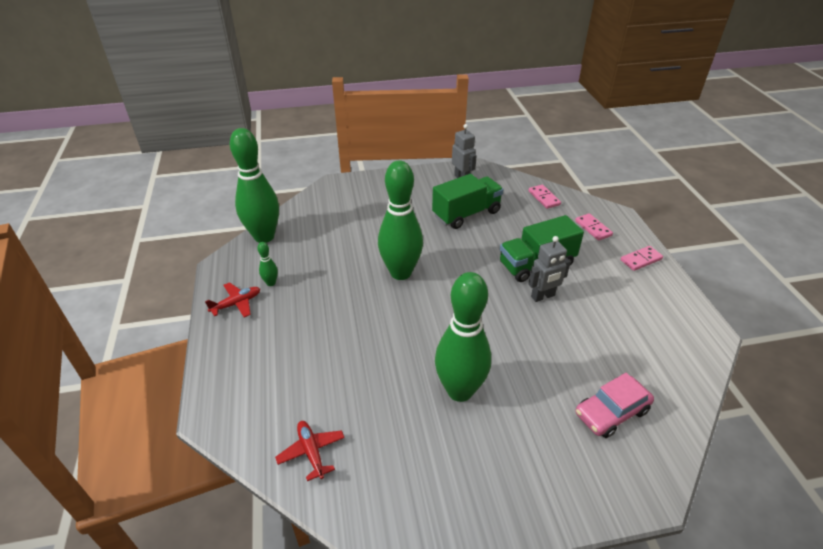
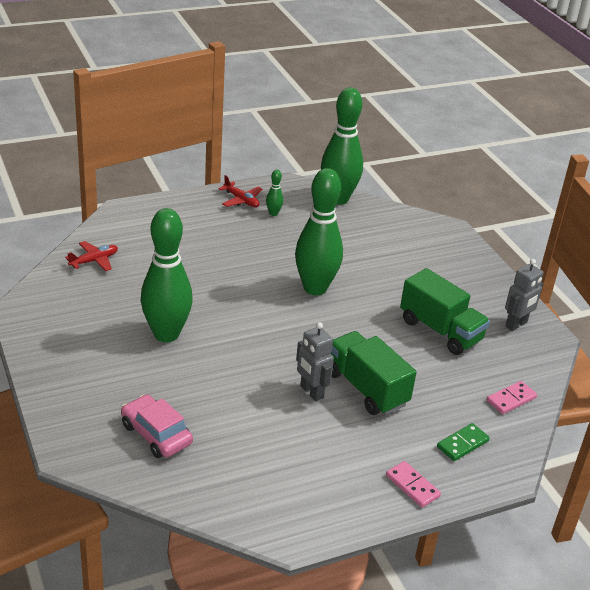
camera: 75 degrees right, 5 degrees down
(593, 228) = (462, 444): pink domino -> green domino

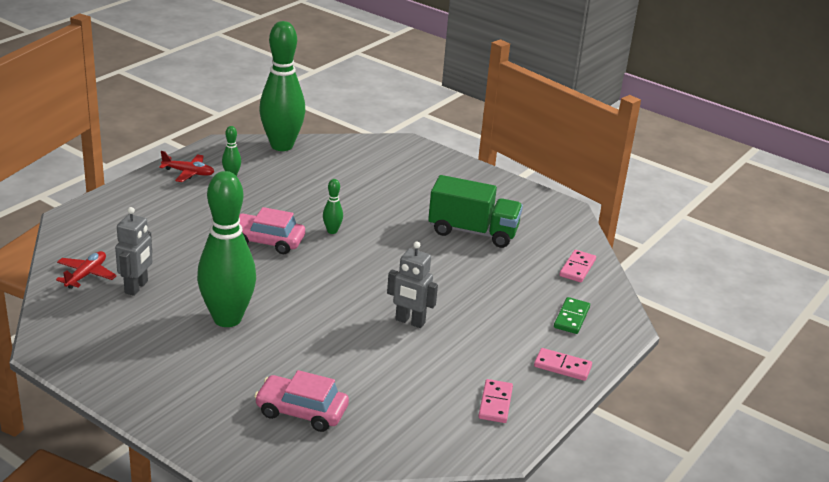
camera: 30 degrees left, 5 degrees down
(253, 279) = (267, 241): none -> pink car
(315, 288) = (332, 231): green bowling pin -> green bowling pin, size x0.40
(321, 494) = (495, 403): none -> pink domino
(366, 388) = (454, 301): green truck -> none
(516, 324) = (529, 206): grey robot -> grey robot (136, 287)

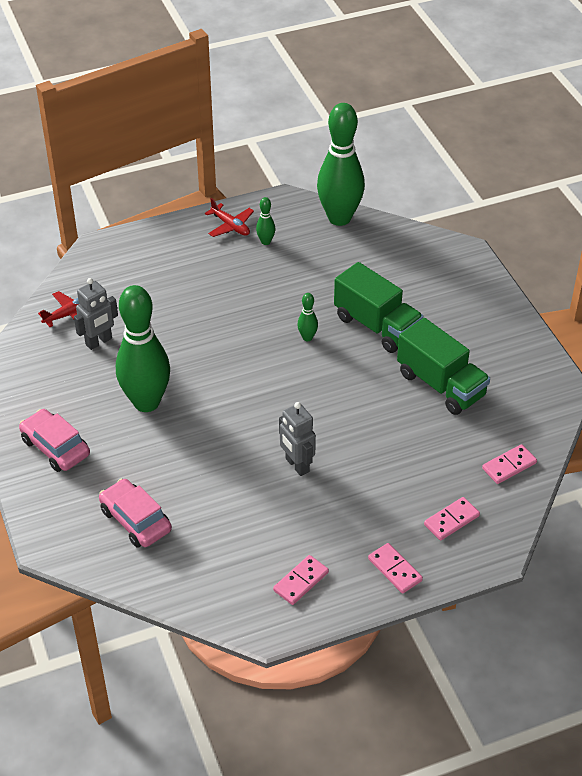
camera: 35 degrees right, 15 degrees up
(267, 241) = (241, 329): pink car -> pink car (55, 447)
(383, 208) = (377, 326): none -> green truck
(571, 317) = (451, 520): green domino -> pink domino

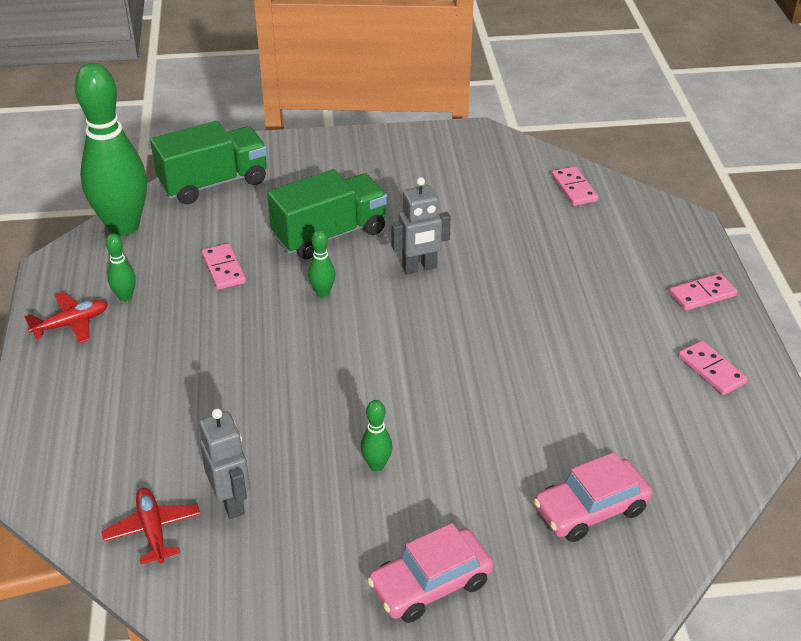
camera: 75 degrees left, 5 degrees down
(146, 402) = (376, 465): green bowling pin -> green bowling pin, size x0.40
(297, 465) = (532, 341): grey robot -> grey robot (419, 268)
(441, 385) = (443, 208): green truck -> green truck (214, 183)
(451, 520) = (640, 241): pink domino -> pink domino (223, 269)

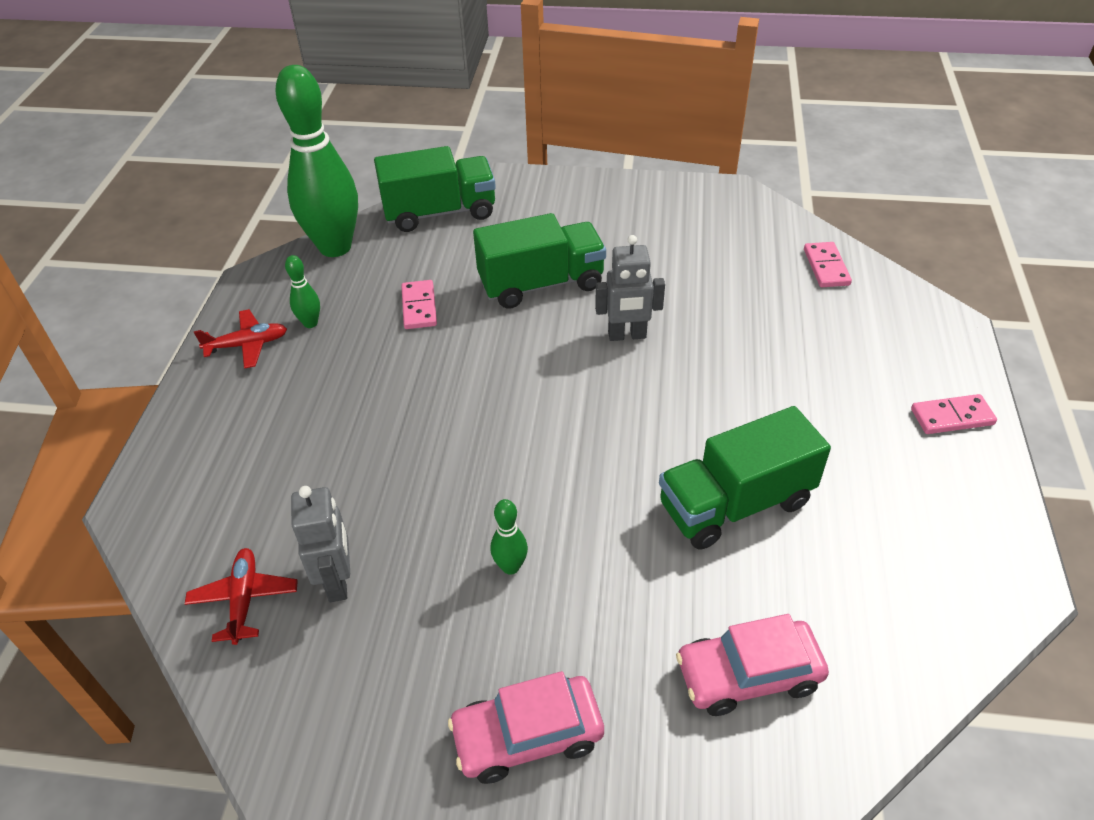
camera: 15 degrees right, 5 degrees up
(322, 293) = (513, 349): green bowling pin -> none
(547, 387) = (735, 504): none -> green truck
(711, 370) = (943, 516): pink domino -> none

